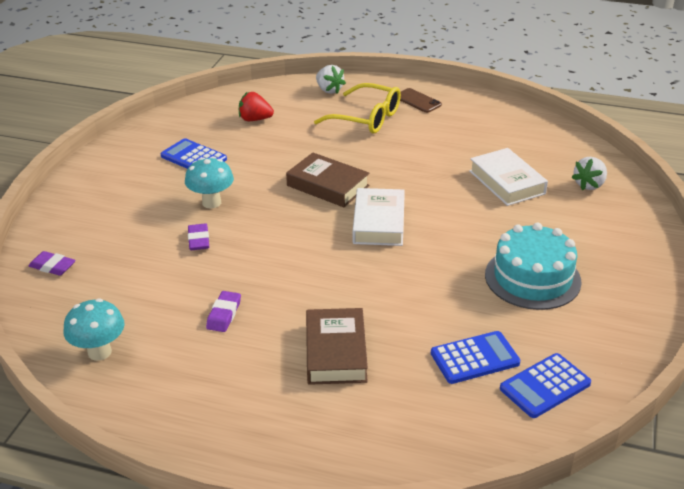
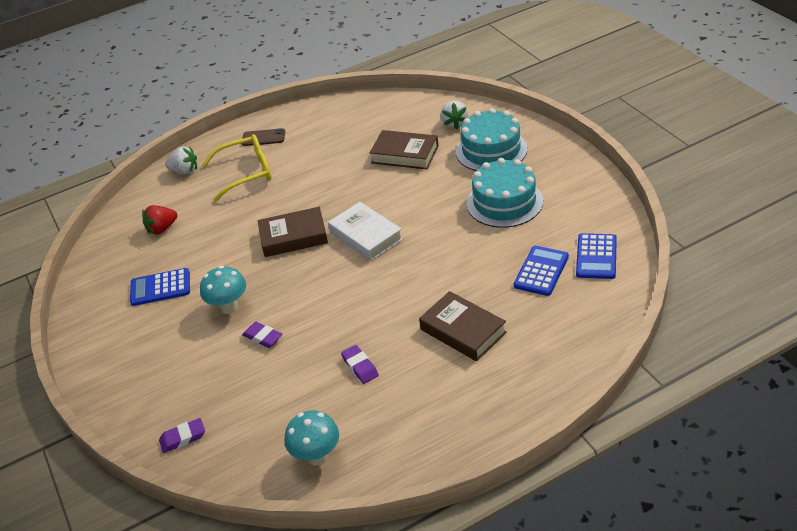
camera: 40 degrees left, 5 degrees up
(507, 182) = (405, 154): white book -> brown book
(588, 228) = (491, 150): none -> turquoise cake

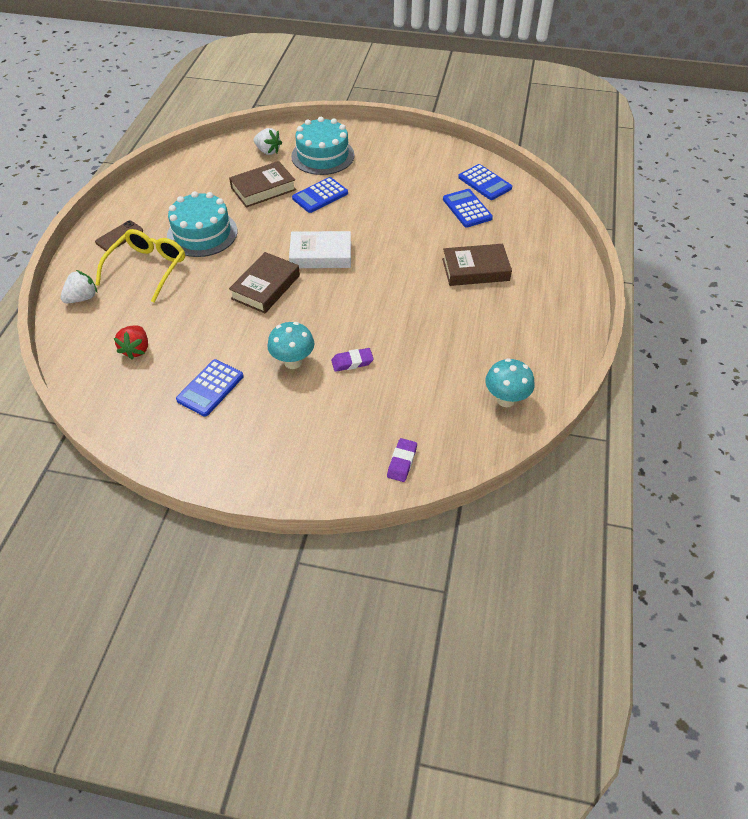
camera: 55 degrees left, 10 degrees up
(360, 367) = (447, 332): purple eraser -> none
(437, 185) = (320, 196): none -> blue calculator
(504, 202) = (382, 182): turquoise cake -> turquoise cake (202, 233)

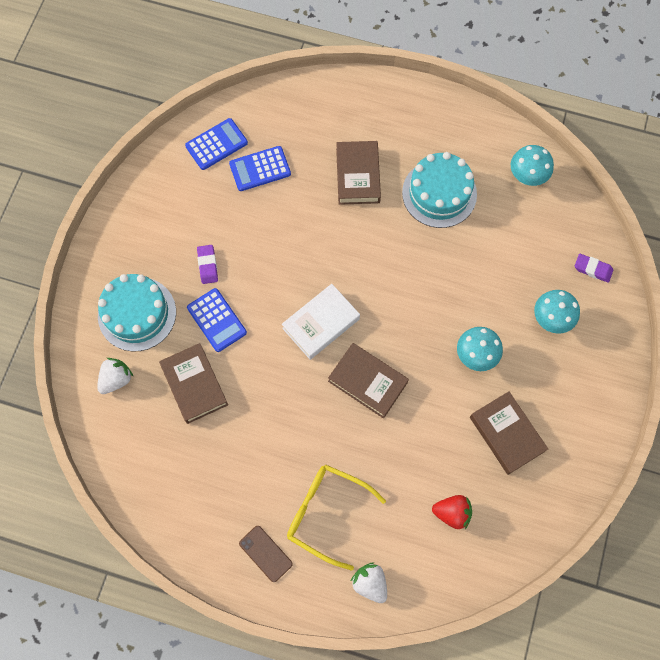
camera: 85 degrees left, 20 degrees up
(202, 233) = (271, 454): turquoise cake -> turquoise cake (439, 193)
(210, 388) = (506, 434): blue calculator -> brown book
(321, 255) = (321, 323): white book -> white book turned 45 degrees clockwise
(336, 423) = (550, 320): none -> turquoise mushroom
(352, 362) = (477, 302): purple eraser -> purple eraser (207, 265)

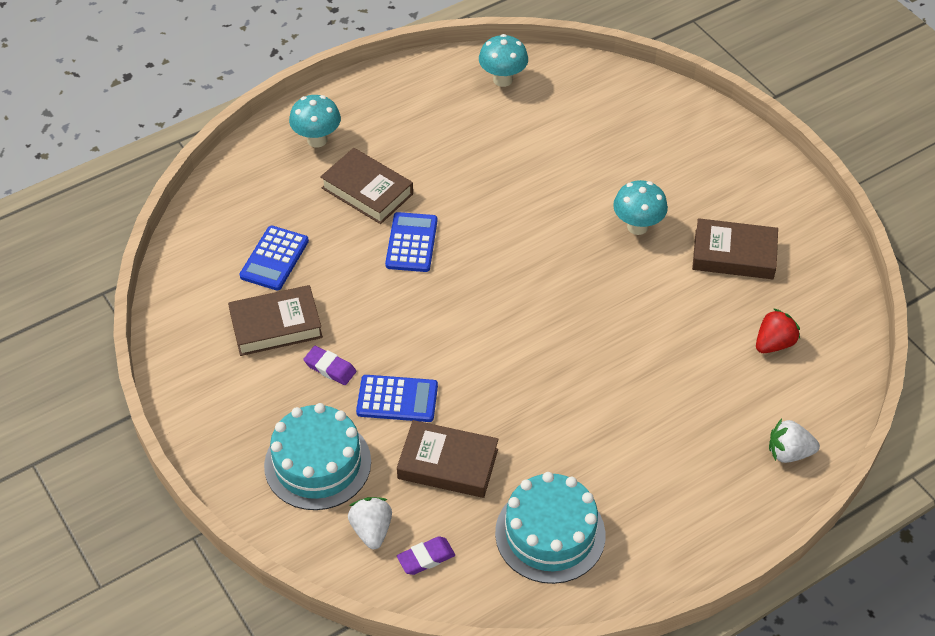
camera: 50 degrees left, 20 degrees down
(216, 144) = (207, 275): blue calculator -> blue calculator (411, 243)
(265, 553) = (684, 520): brown phone -> none
(321, 323) = (488, 318): white book -> none
(326, 513) = (687, 441): yellow glasses -> none
(367, 382) = (584, 321): brown book -> brown book (276, 325)
(439, 193) = (451, 146): turquoise cake -> turquoise cake (550, 534)
(550, 320) = (655, 153): turquoise mushroom -> turquoise mushroom (317, 140)
(592, 269) = (636, 95): purple eraser -> purple eraser (426, 558)

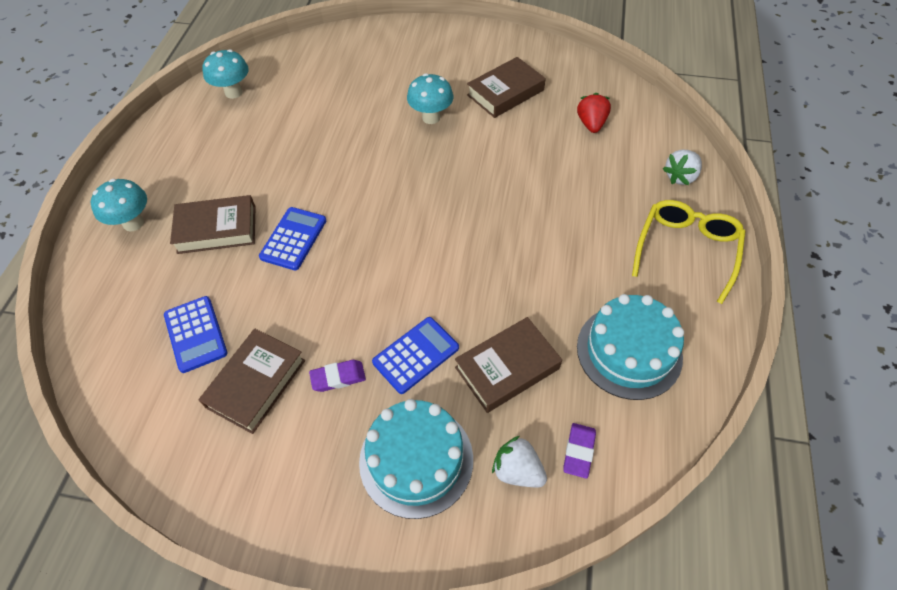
camera: 45 degrees left, 5 degrees up
(411, 243) = (293, 239): blue calculator -> blue calculator turned 60 degrees clockwise
(703, 509) = (686, 250): none -> yellow glasses

